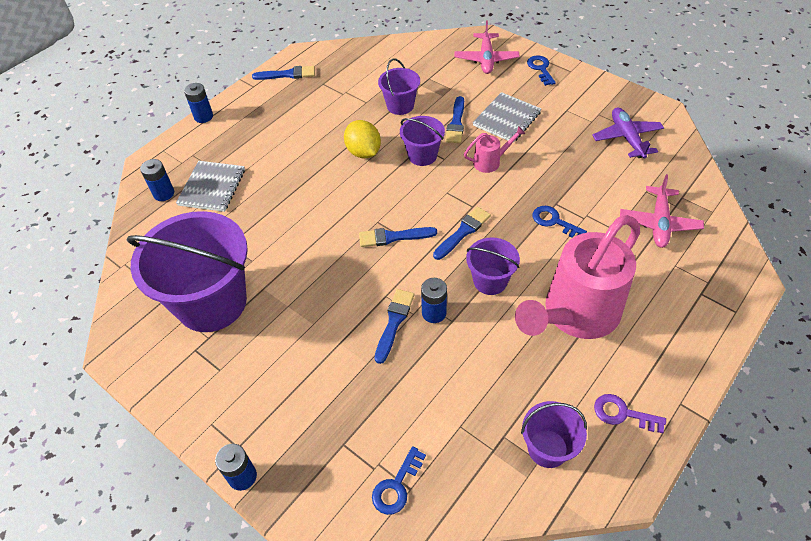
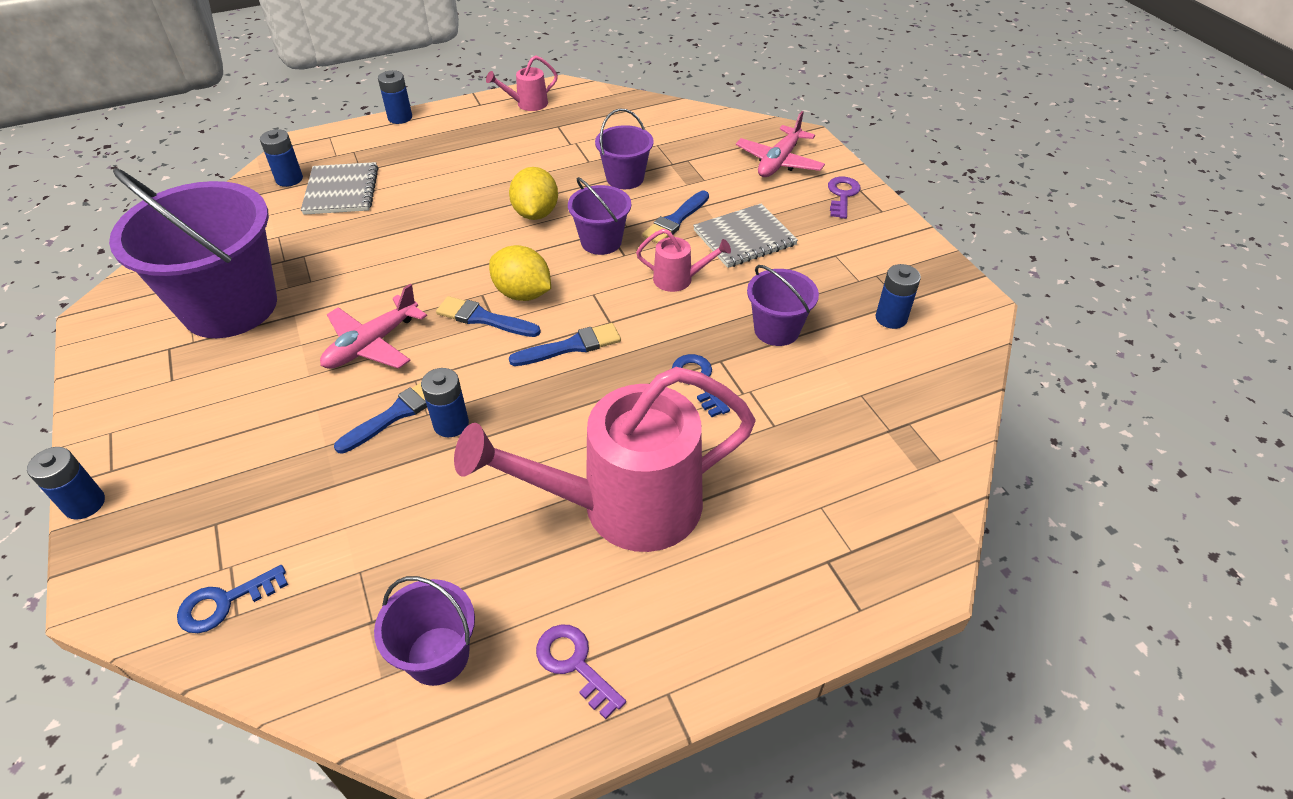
camera: 25 degrees right, 5 degrees down
(212, 187) = (341, 191): grey notebook -> grey notebook turned 45 degrees counterclockwise
(287, 74) = (527, 104): blue brush -> pink watering can
(403, 210) = (522, 293): none -> yellow lemon
(490, 281) = (552, 417): purple bucket -> purple bucket (776, 330)
(540, 69) = (842, 195): blue key -> purple key
(626, 138) = (891, 318): purple plane -> blue battery
(659, 223) = (845, 442): pink plane -> pink plane (372, 344)

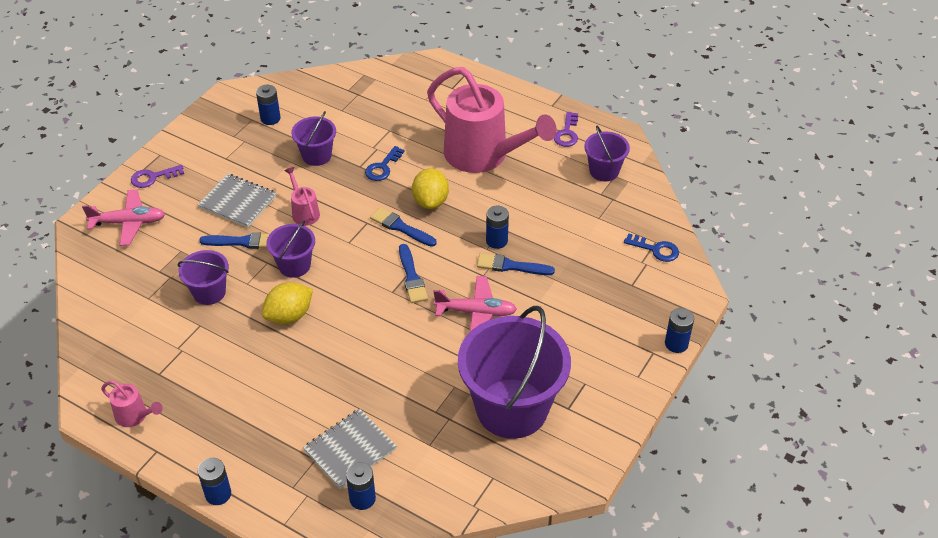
camera: 125 degrees left, 0 degrees up
(522, 293) = (375, 273): yellow lemon -> yellow lemon (430, 201)

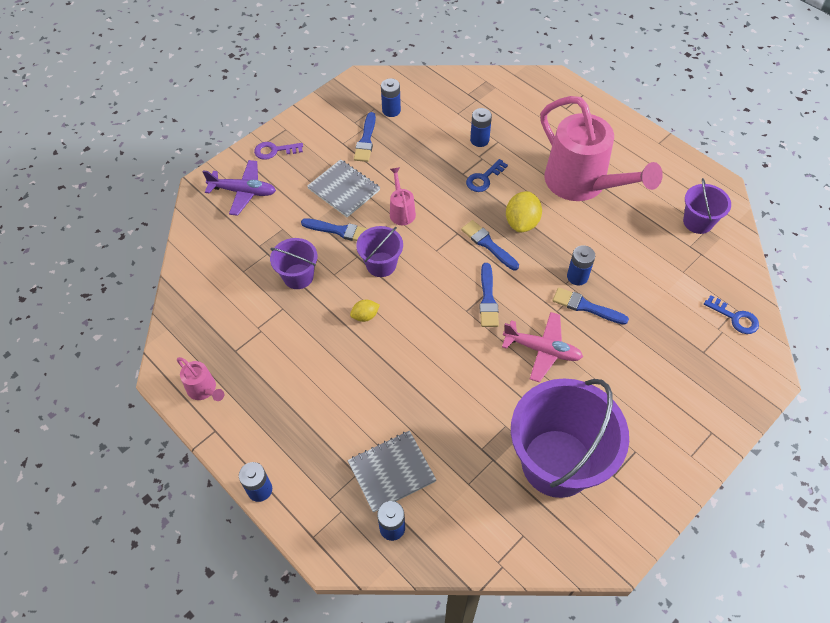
camera: 15 degrees right, 10 degrees up
(128, 222) = (243, 191): pink plane -> purple plane
(250, 151) = (366, 140): none -> blue brush
(289, 316) = (365, 316): yellow lemon -> yellow lemon, size x0.57
(316, 155) = (425, 155): purple bucket -> none
(567, 133) = (668, 175): purple key -> none
(676, 344) = (737, 428): blue battery -> blue battery (479, 140)

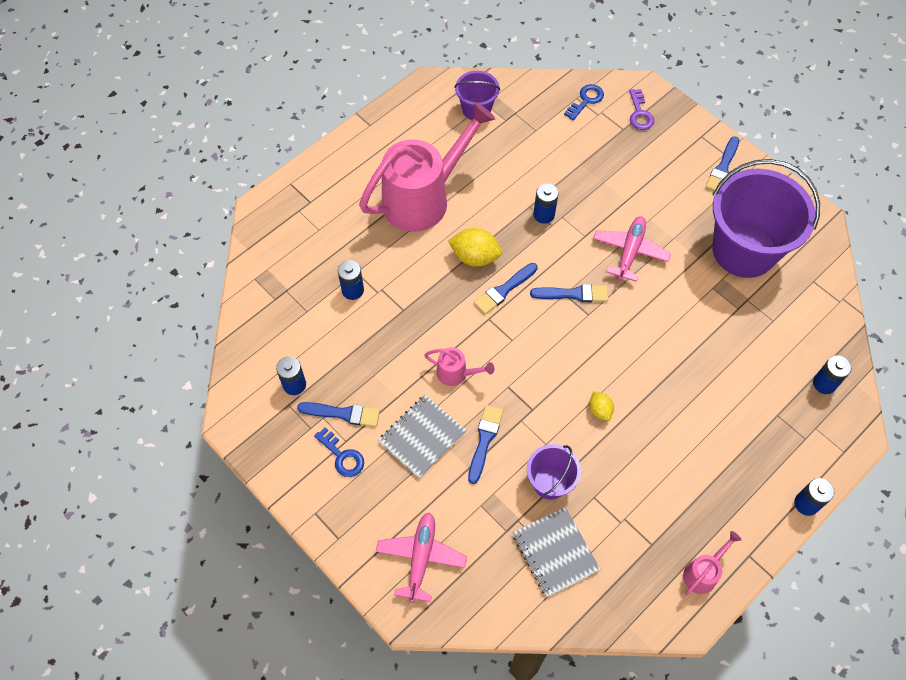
camera: 90 degrees left, 5 degrees up
(243, 191) = (421, 558): purple plane -> pink plane
(274, 151) = (353, 524): purple key -> purple key (639, 114)
(381, 264) = (532, 395): purple bucket -> none
(391, 471) = (771, 384): grey notebook -> grey notebook (555, 552)
(401, 211) = (456, 374): pink watering can -> pink watering can turned 150 degrees counterclockwise
(483, 179) = (412, 289): blue key -> blue key (342, 456)
(586, 307) = (579, 211): blue brush -> blue brush (722, 167)

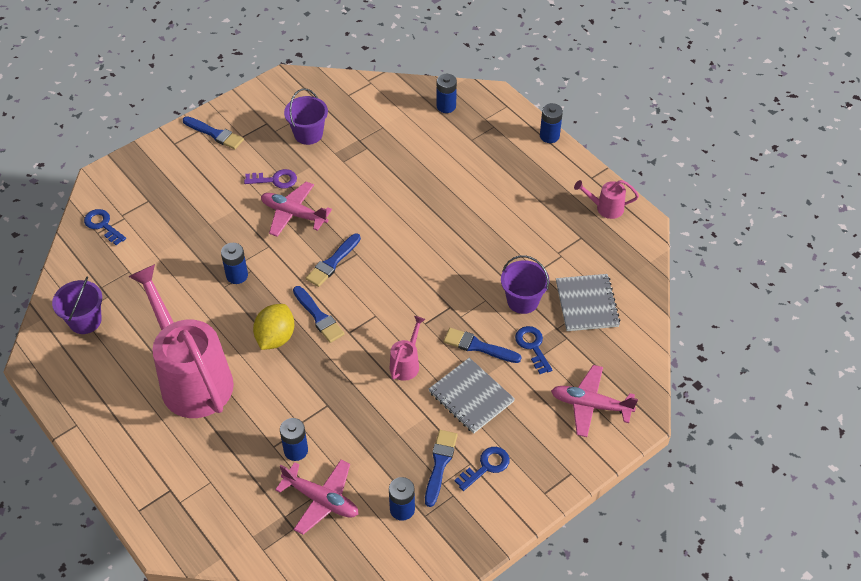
camera: 85 degrees left, 10 degrees down
(303, 317) = (321, 499): none -> pink plane
(490, 495) = (532, 346): none -> blue key
(555, 552) = (587, 304): grey notebook -> grey notebook turned 75 degrees counterclockwise
(573, 294) = (332, 262): blue brush -> blue brush turned 150 degrees counterclockwise
(600, 410) = (456, 257): yellow lemon -> none
(639, 114) = (133, 185): purple key -> purple key (275, 180)
(703, 573) = (605, 208): pink watering can -> pink watering can turned 45 degrees counterclockwise
(744, 250) = (308, 134): purple bucket -> purple bucket, size x0.49

